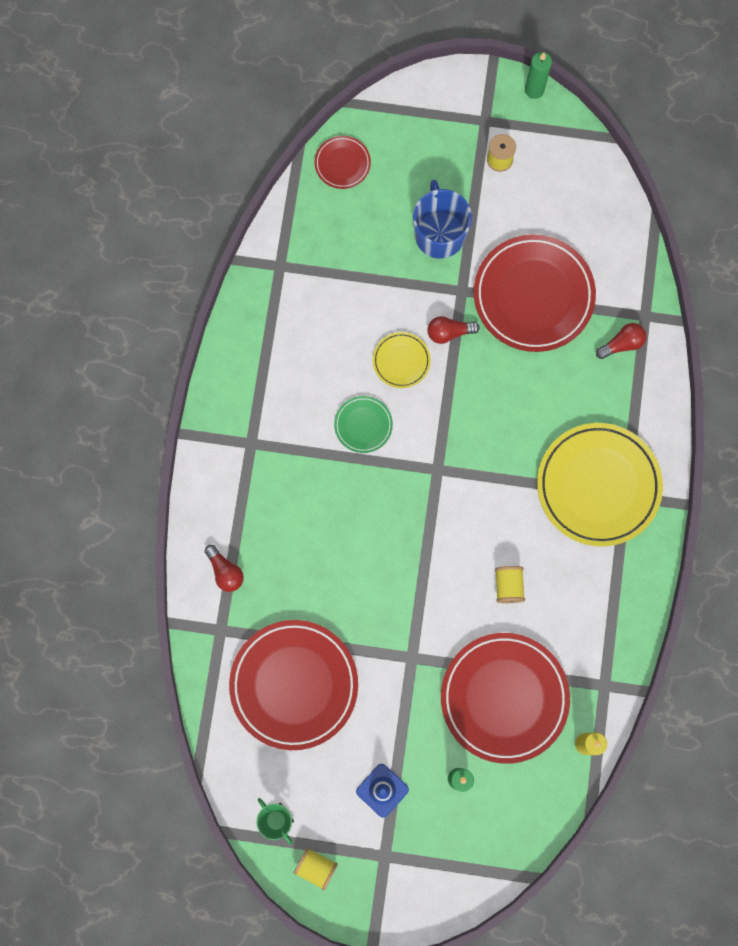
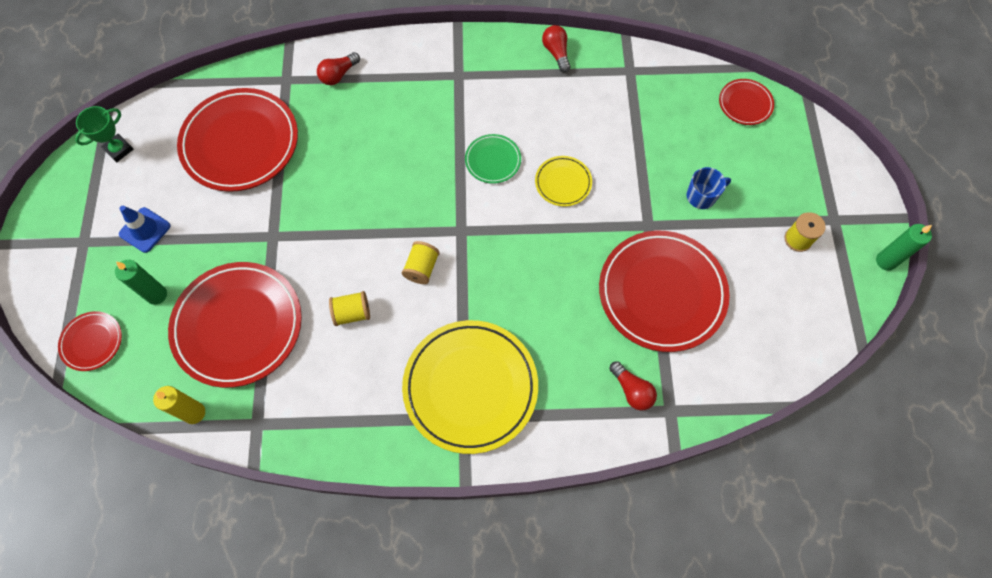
camera: 80 degrees right, 10 degrees down
(316, 867) = (74, 186): yellow spool -> yellow spool (422, 268)
(439, 233) = (702, 196): blue mug -> blue mug, size x0.58
(449, 332) = (602, 220): red light bulb -> red light bulb (556, 53)
(498, 844) = (92, 342): none -> red plate

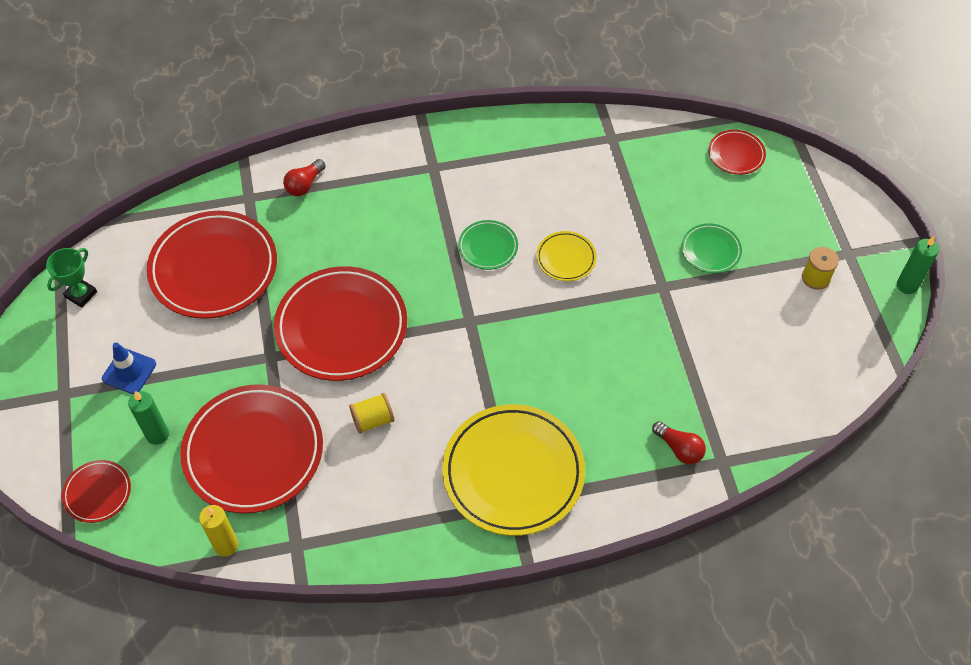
camera: 10 degrees left, 10 degrees down
(422, 268) = (436, 364): yellow spool -> none
(556, 53) = (531, 131): red light bulb -> none
(661, 293) = (689, 350): red plate -> red plate (341, 327)
(702, 196) = (710, 250): blue mug -> green plate

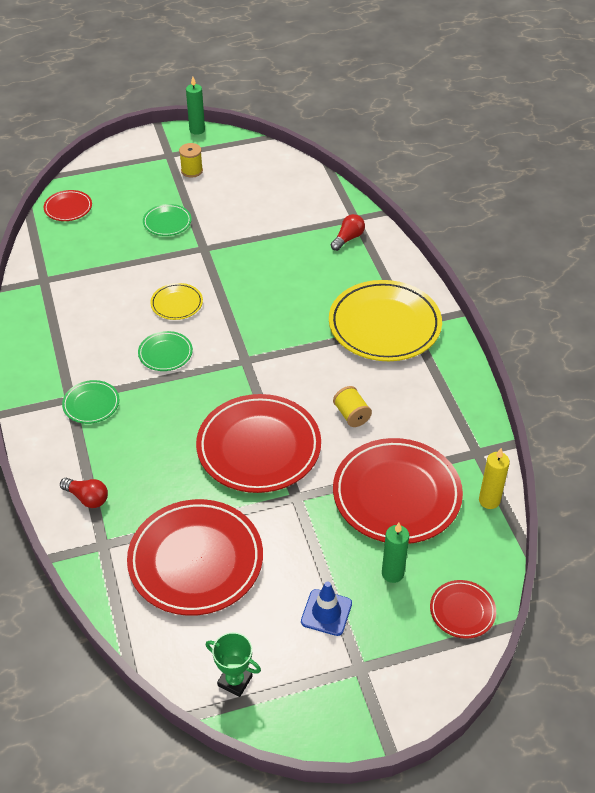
camera: 95 degrees left, 10 degrees down
(423, 184) = (91, 404): none -> green plate

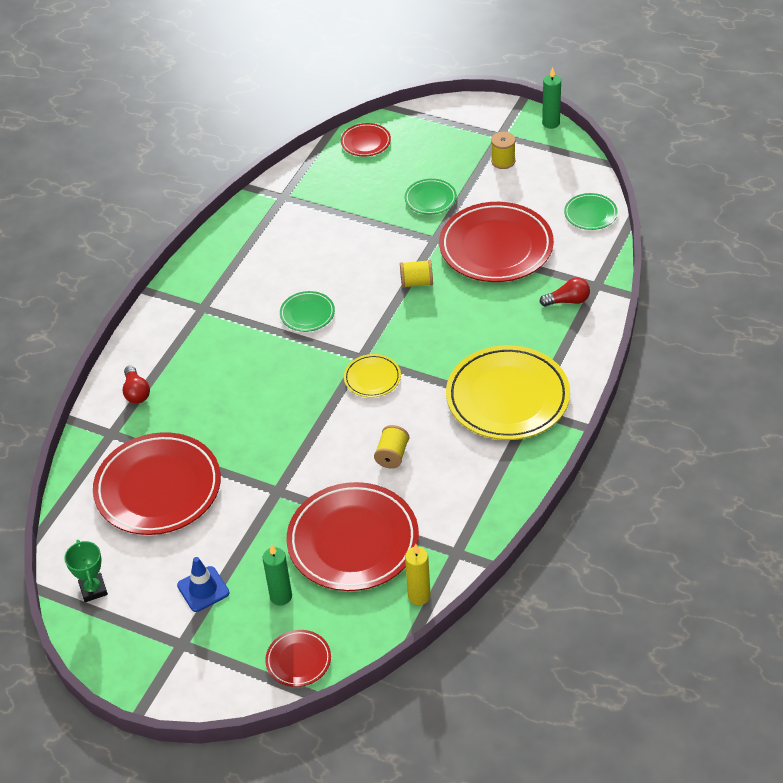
camera: 45 degrees right, 0 degrees up
(91, 404) = (212, 321): green plate -> green plate (590, 214)
(177, 304) = (360, 276): yellow plate -> yellow plate (372, 378)
(225, 285) = (416, 282): none -> yellow spool
(259, 447) = (293, 434): red plate -> red plate (496, 247)

